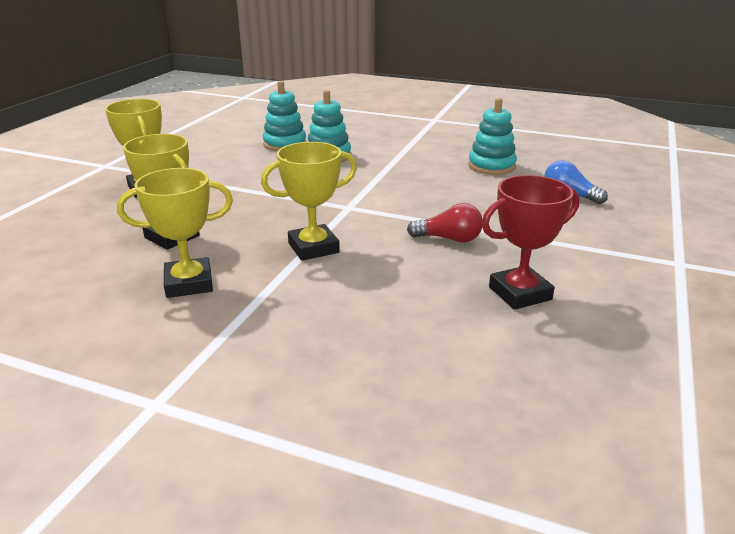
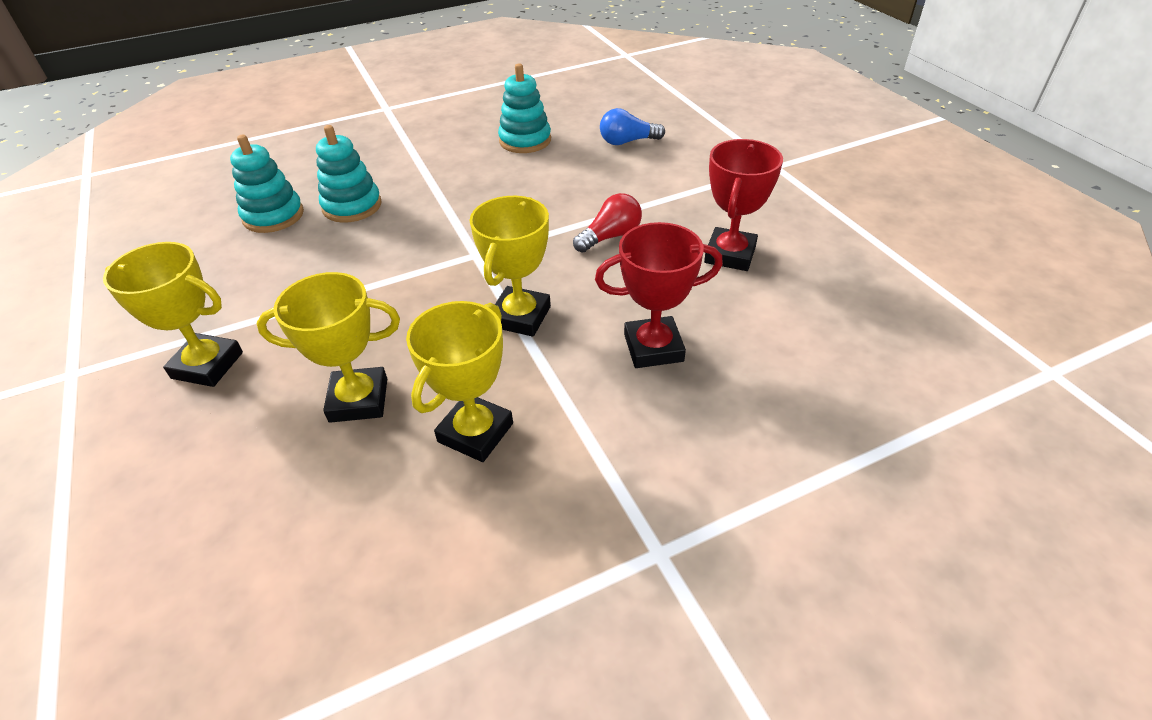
camera: 45 degrees left, 15 degrees up
(358, 309) = (653, 348): none -> red trophy

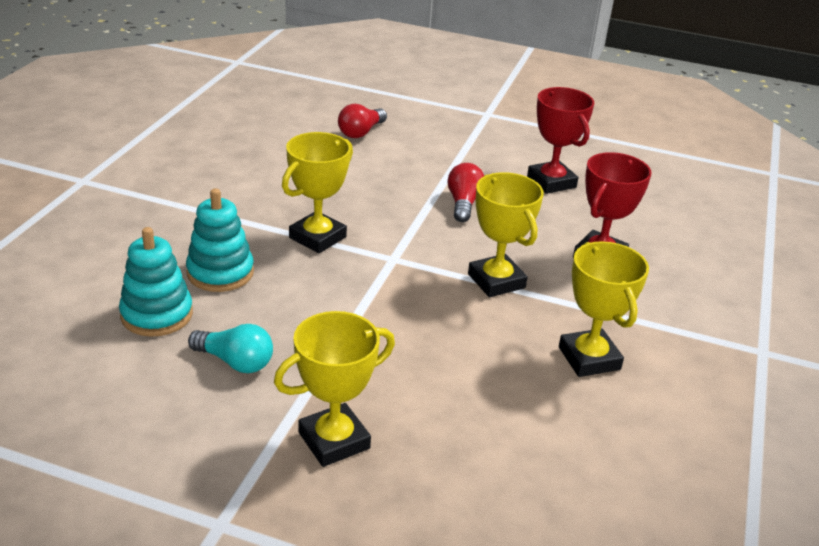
camera: 50 degrees left, 10 degrees down
(255, 273) = (235, 362): none -> turquoise light bulb
(358, 400) = (488, 388): yellow trophy -> yellow trophy (317, 237)
(525, 140) = (277, 161): turquoise stacking toy -> none
(627, 142) = (361, 132): blue light bulb -> red light bulb

